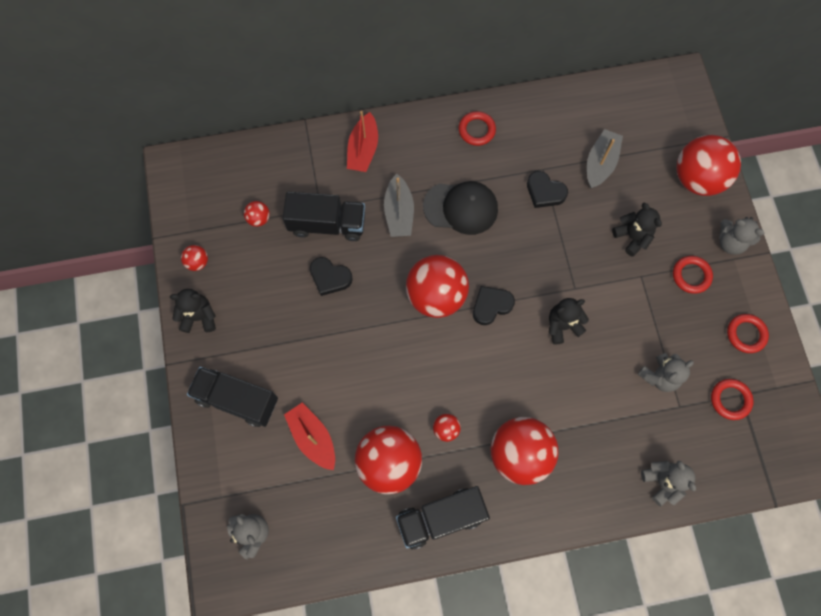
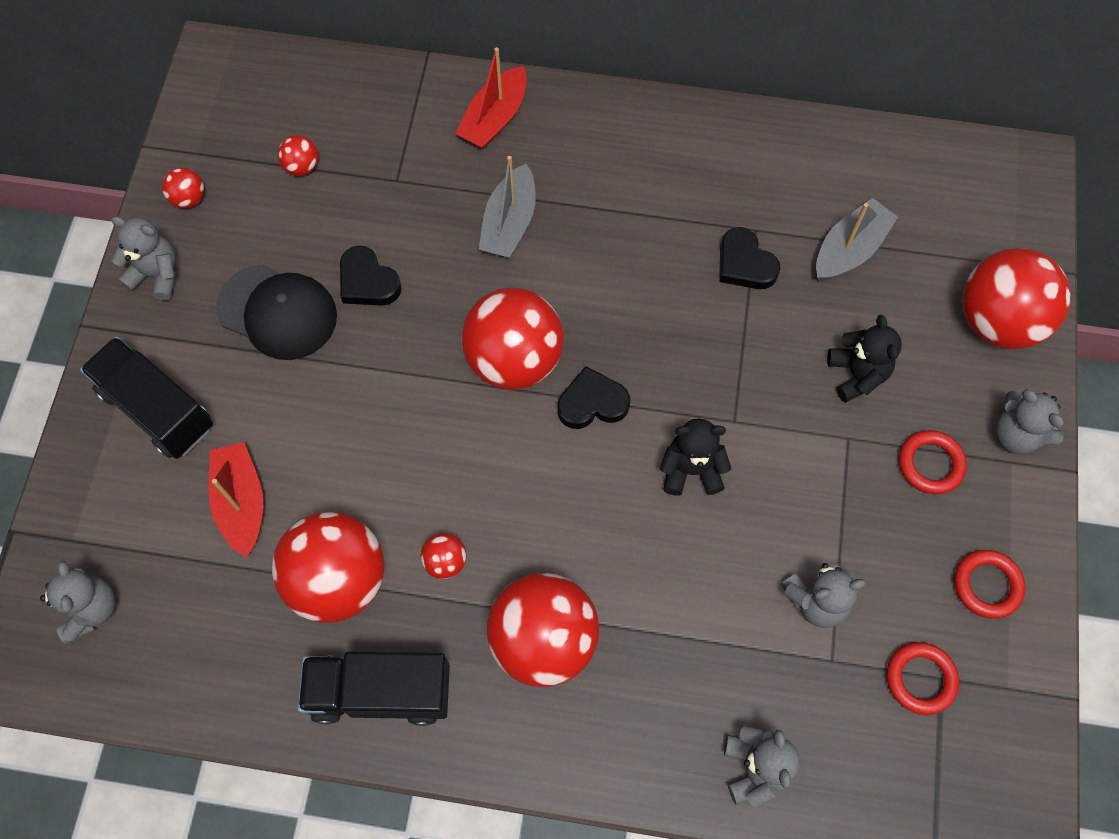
camera: 20 degrees right, 5 degrees down
(199, 317) = (156, 275): black teddy bear -> grey teddy bear
(327, 224) = (397, 205): black truck -> none
(461, 208) = (605, 246): black cap -> black cap (277, 312)
(476, 130) = (676, 143): red ring -> none

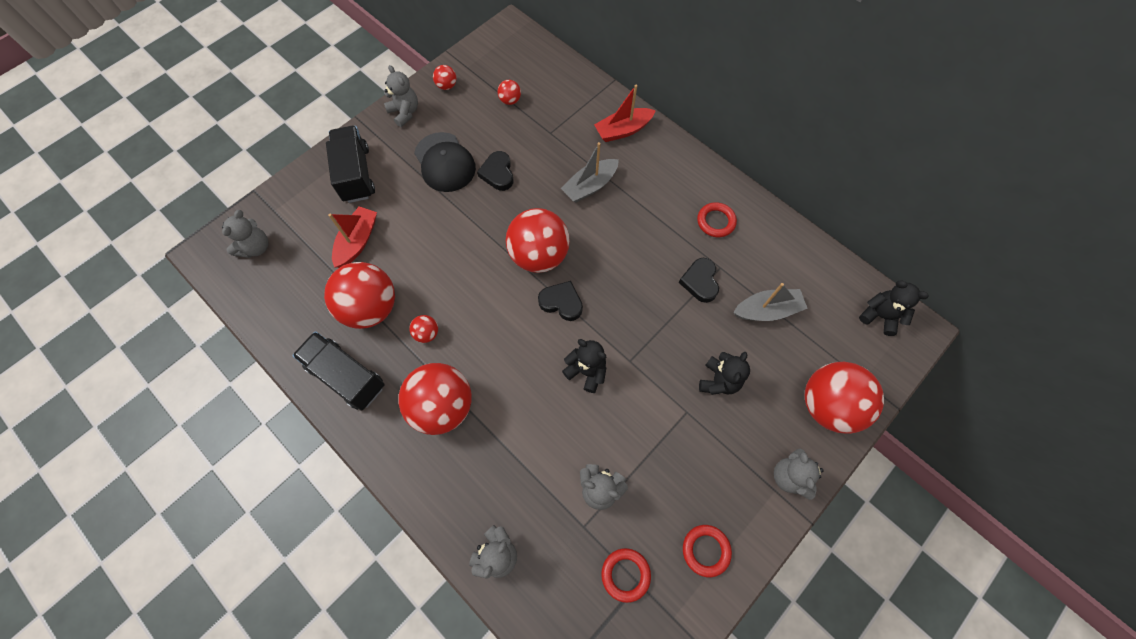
camera: 35 degrees right, 0 degrees up
(930, 464) = (724, 458): red ring -> red ring (716, 221)
(980, 174) = (880, 316): none -> black teddy bear

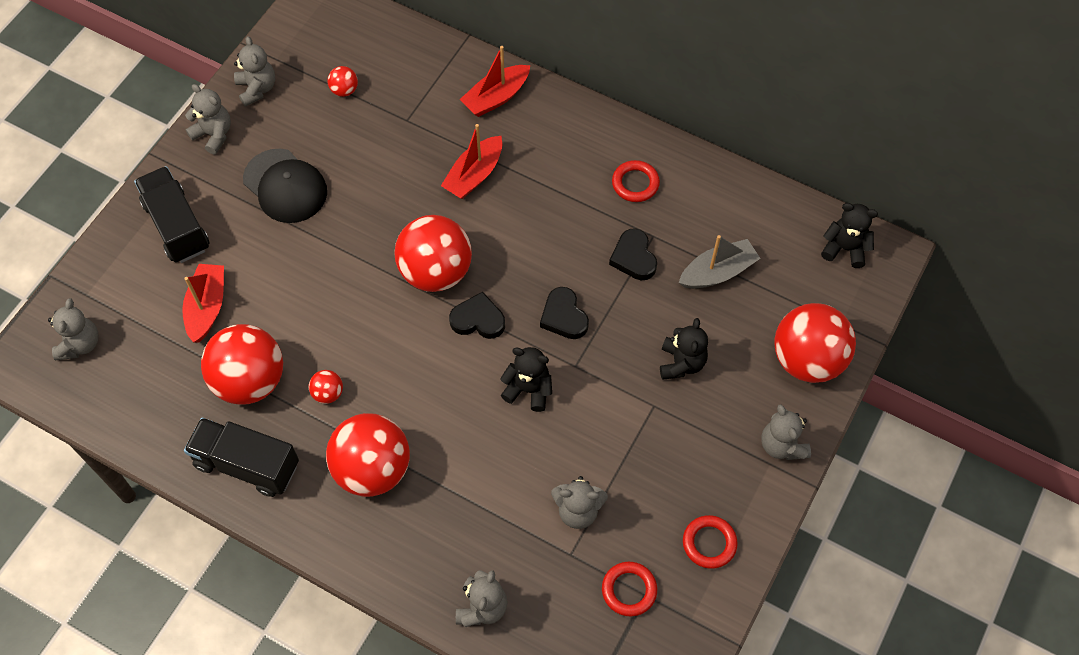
camera: 15 degrees left, 5 degrees down
(447, 86) = (257, 89): red ball -> grey teddy bear
(498, 173) = (356, 185): black heart -> black heart (564, 316)
(590, 186) = (474, 175): grey boat -> red boat

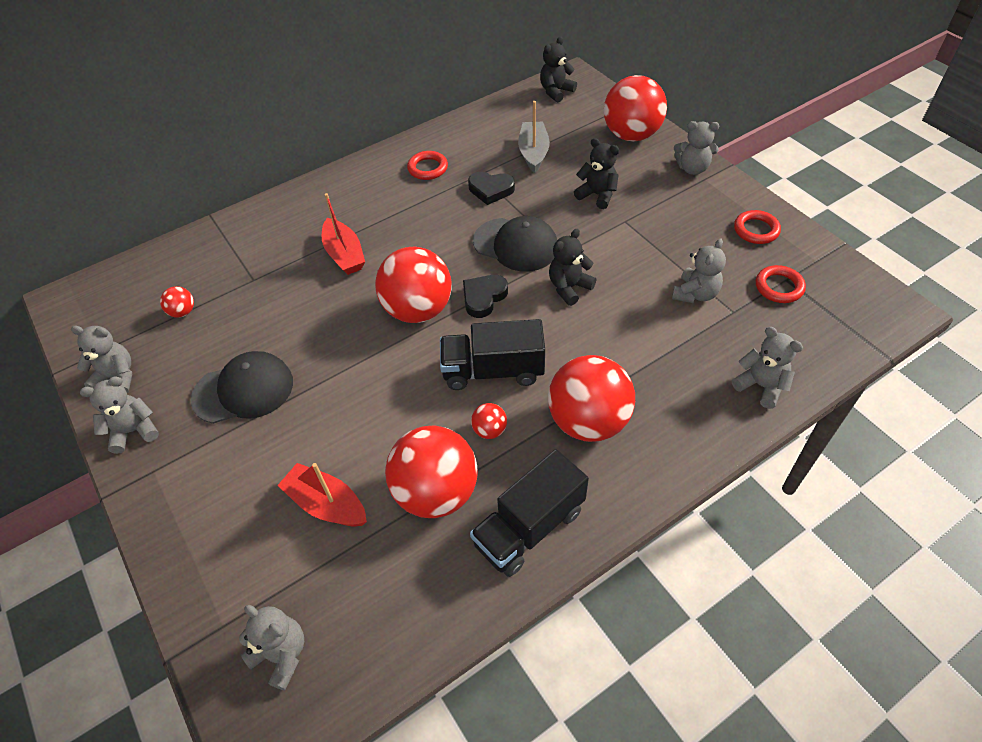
camera: 60 degrees left, 10 degrees down
(177, 226) = (211, 501): black truck -> black truck (493, 371)
(496, 97) = (283, 217): red boat -> none
(564, 316) = (516, 245): black heart -> black cap

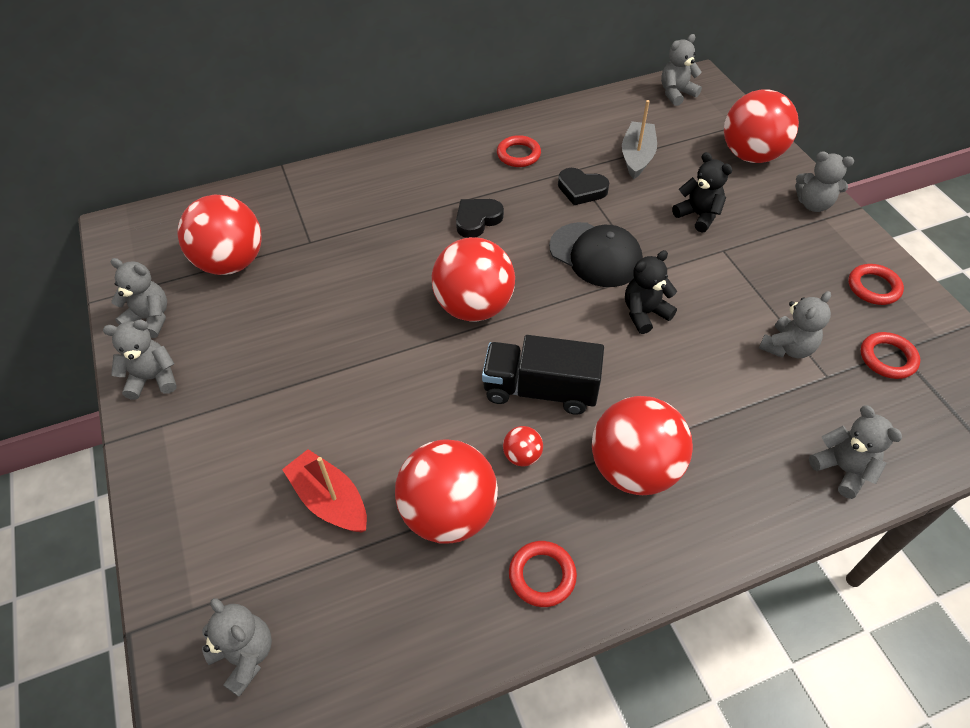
camera: 10 degrees right, 0 degrees up
(183, 312) = (231, 263): red ball -> red ball, size x2.34
(243, 390) = (273, 358): black cap -> none
(344, 254) = (410, 232): red boat -> none
(483, 297) = (548, 307): black heart -> black heart (477, 220)
(529, 527) = (542, 575): black truck -> red ring
(556, 91) = (676, 94): black teddy bear -> grey teddy bear

